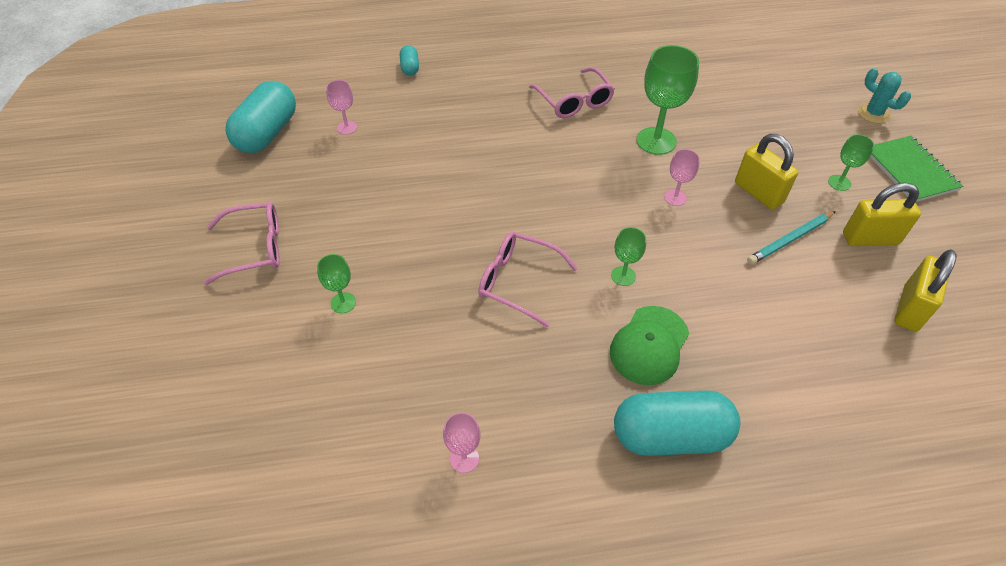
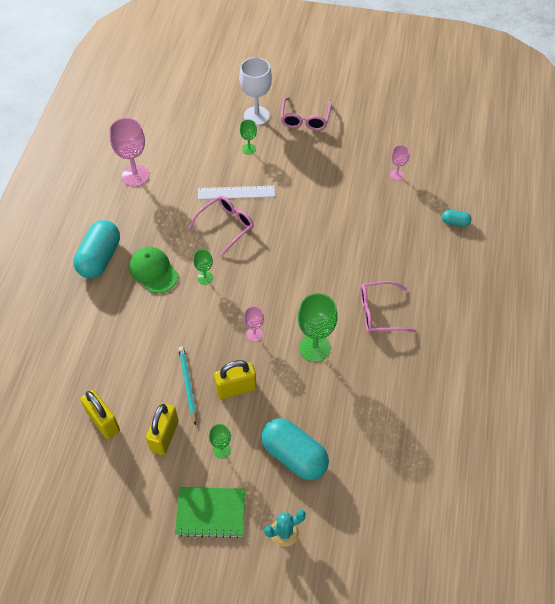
camera: 110 degrees right, 5 degrees up
(258, 316) = (256, 116): none -> white goblet
(267, 133) = (405, 135): turquoise capsule -> turquoise capsule (294, 455)
(445, 290) = (236, 192): none -> white ruler
(464, 459) = (135, 176): pink goblet -> pink goblet, size x1.90

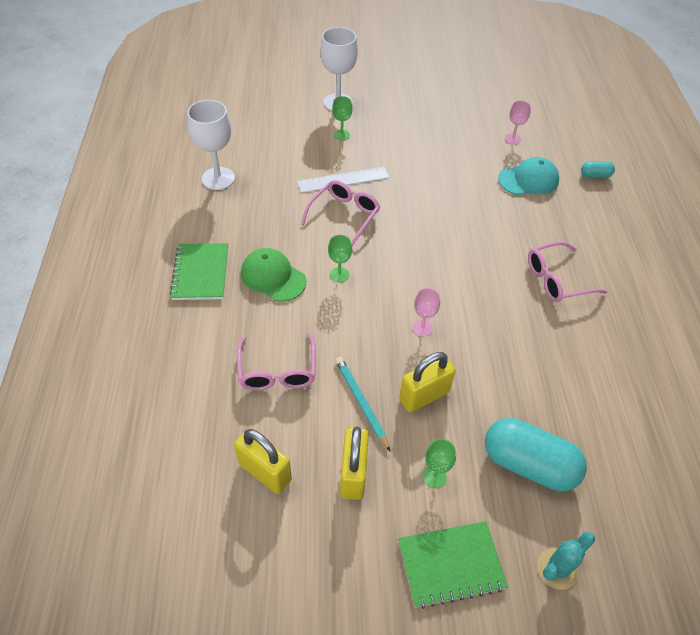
camera: 15 degrees left, 5 degrees down
(100, 258) = (201, 273): turquoise capsule -> green notebook
(135, 176) = (218, 178): pink goblet -> white goblet
(305, 119) = (392, 100): pink glasses -> pink glasses (277, 371)
(315, 348) = (500, 331): green goblet -> none
(394, 217) = (528, 180): none -> turquoise cap

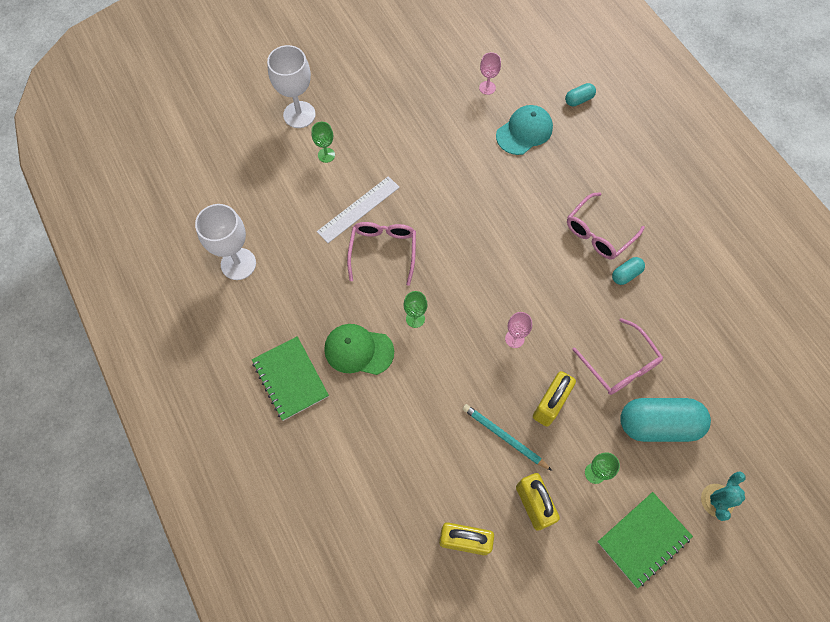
camera: 25 degrees left, 15 degrees up
(277, 371) = (419, 443): pink glasses -> pink glasses (620, 365)
(566, 323) = (626, 274): none -> turquoise capsule

